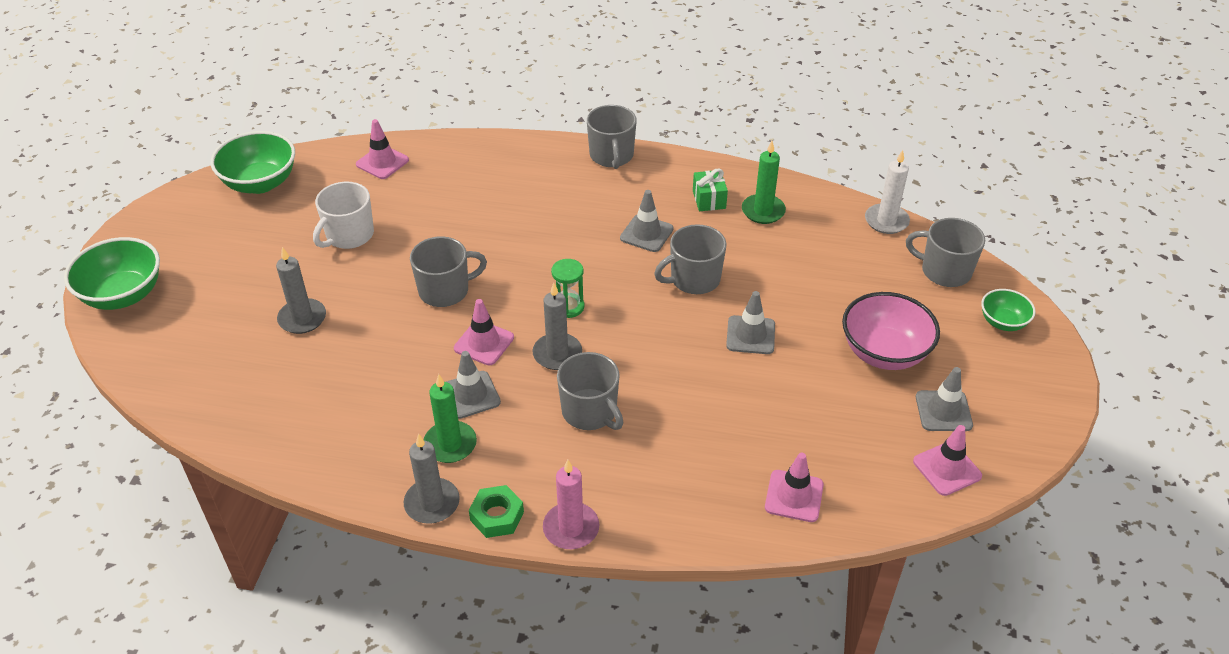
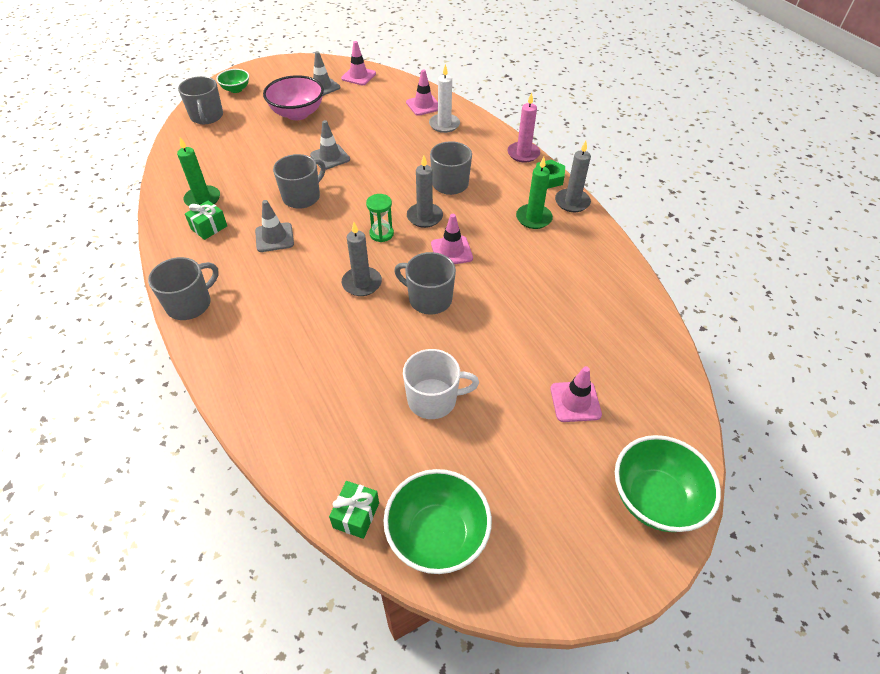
camera: 130 degrees left, 5 degrees up
(302, 318) = (536, 355): grey candle -> grey candle (362, 283)
(322, 158) = (356, 515): none -> green gift
(382, 162) = (321, 455): pink traffic cone -> pink traffic cone (575, 401)
(471, 395) = (494, 231): grey traffic cone -> none
(694, 279) = (302, 197): grey mug -> grey mug turned 75 degrees counterclockwise
(886, 221) = (172, 149): white candle -> white candle (444, 125)

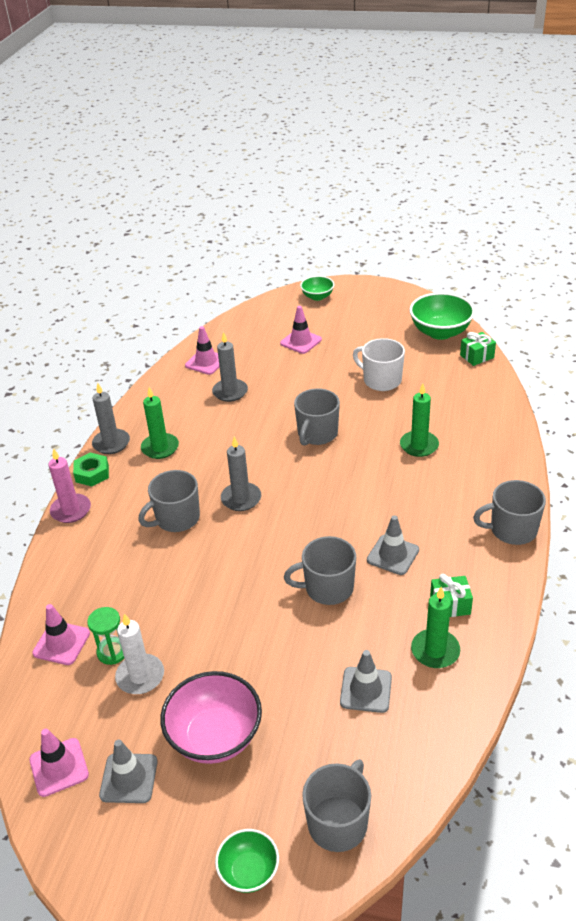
camera: 135 degrees left, 10 degrees down
(327, 340) = (419, 445): none -> green candle
(330, 157) = (250, 627): grey traffic cone -> grey traffic cone (366, 690)
(362, 283) = (354, 471): grey candle -> grey candle (230, 392)
(381, 234) = (295, 504): green hourglass -> green hourglass (112, 652)
(429, 299) = (317, 434): grey mug -> grey mug turned 45 degrees clockwise
(444, 125) = (83, 596): white candle -> white candle (140, 676)
(451, 251) = (257, 458): pink traffic cone -> pink traffic cone (206, 362)
(655, 498) = (317, 297): green bowl -> green bowl, size x0.57

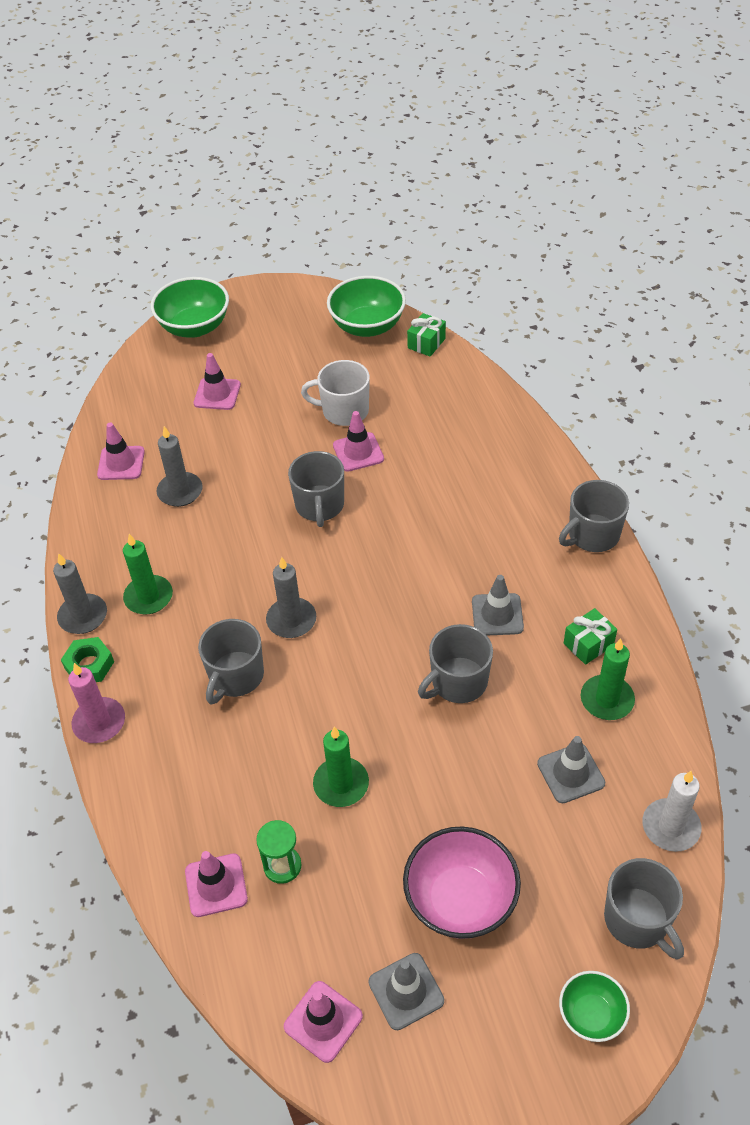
camera: 30 degrees left, 10 degrees up
(140, 676) = (334, 877): white candle -> white candle (670, 827)
(317, 297) = (194, 327): green bowl -> green bowl, size x1.76
(338, 822) = (637, 920): grey mug -> grey mug turned 150 degrees clockwise
(371, 410) = (358, 452): none -> pink traffic cone
(419, 445) = (438, 476): green candle -> green candle (341, 784)

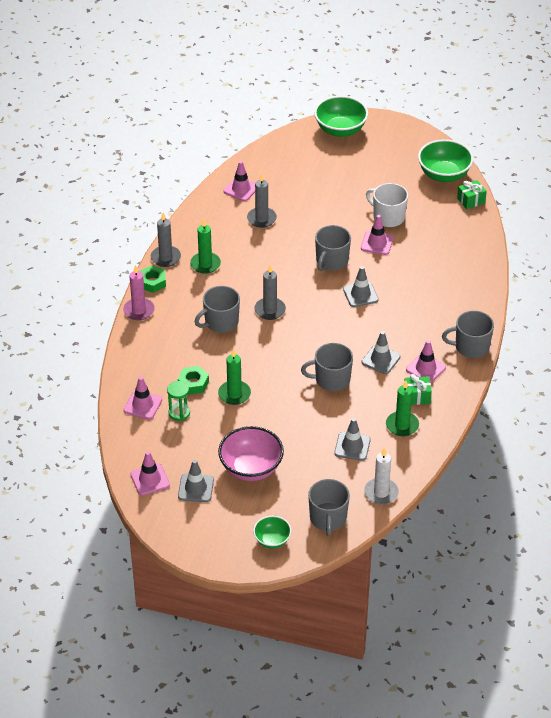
camera: 30 degrees right, 5 degrees down
(217, 394) = (323, 175): pink traffic cone -> pink traffic cone (425, 368)
(267, 801) = (193, 383): none -> green nut
(395, 534) = (360, 294): none -> grey traffic cone

